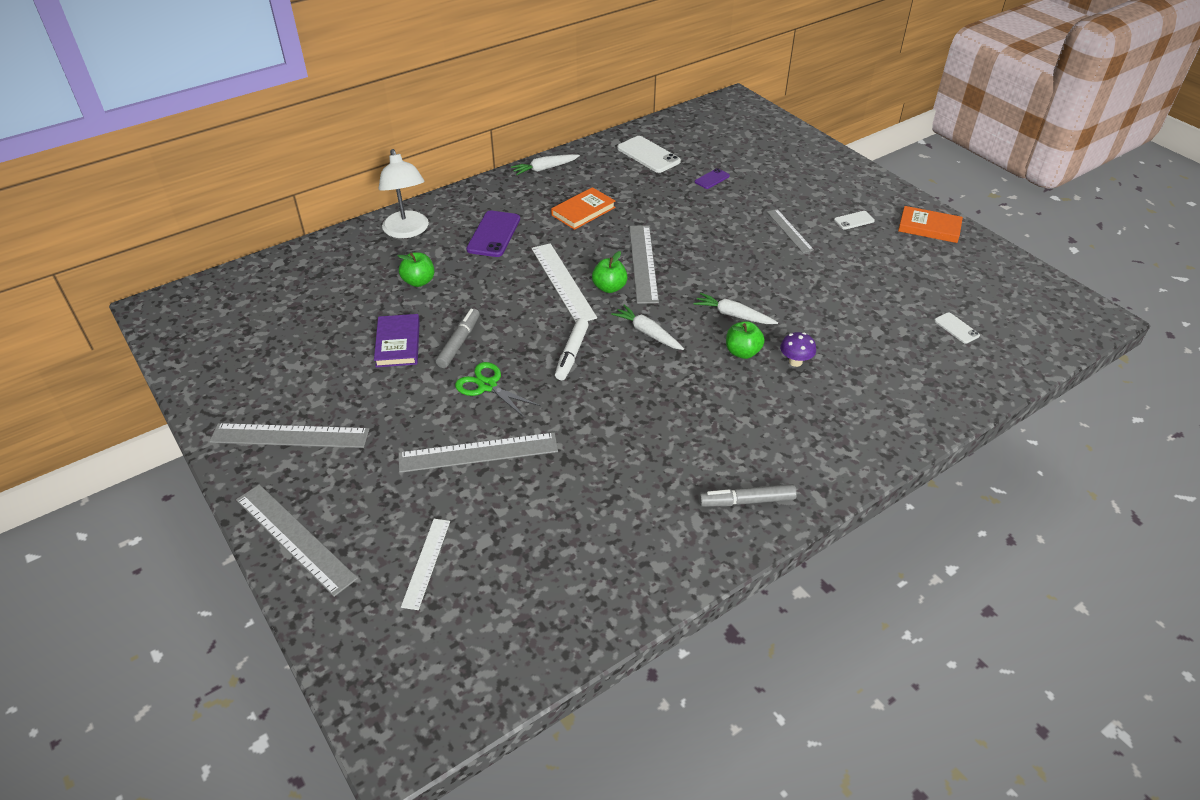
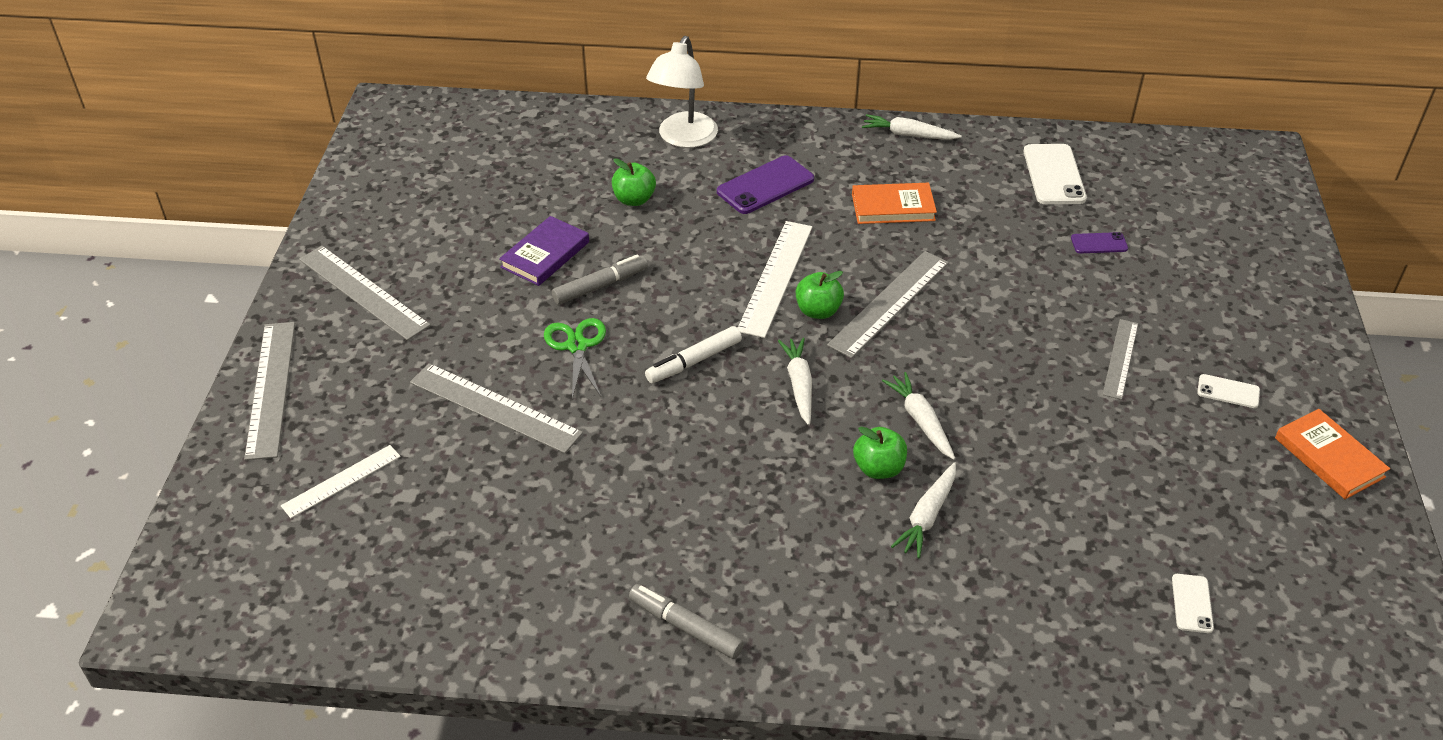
camera: 40 degrees right, 0 degrees up
(795, 362) = (927, 516): purple mushroom -> white carrot

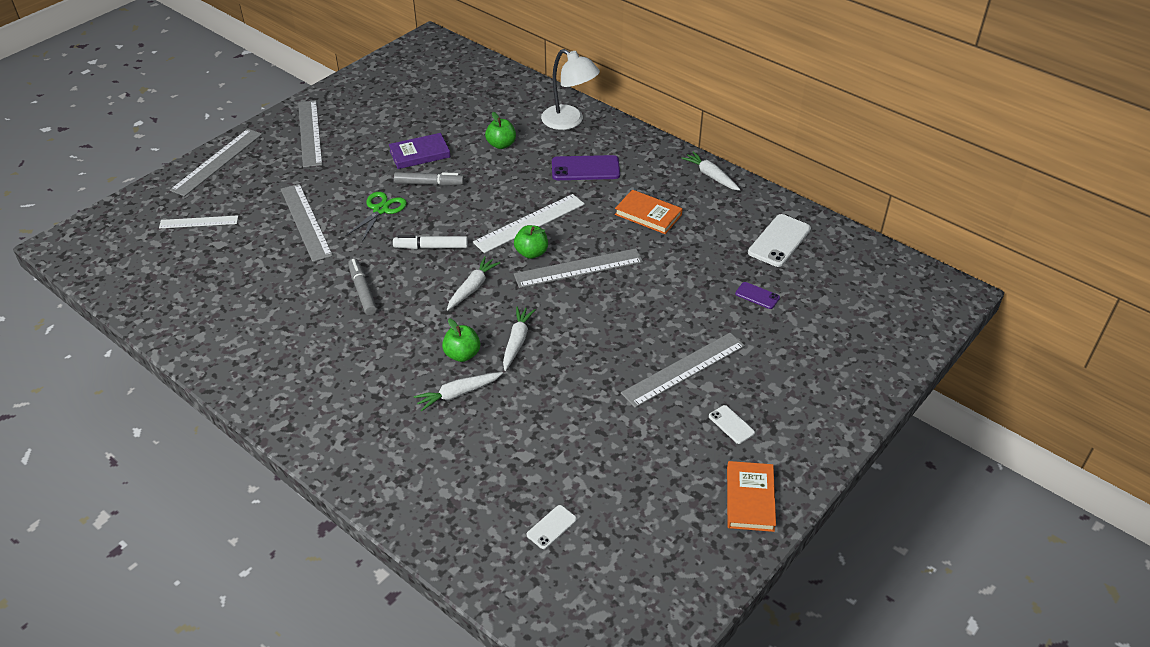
camera: 35 degrees right, 0 degrees up
(683, 138) = (569, 121): white lamp -> white lamp turned 105 degrees counterclockwise
(685, 627) = (270, 378): grey marker -> grey marker (363, 291)
(1120, 358) = (684, 369): grey ruler -> grey ruler, size x1.62

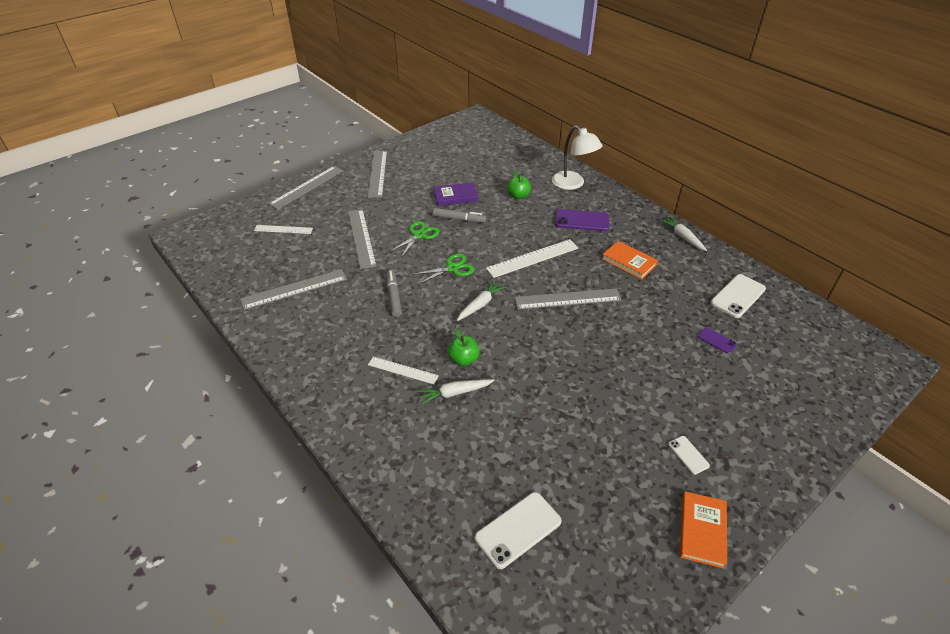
camera: 10 degrees right, 0 degrees up
(390, 376) = (403, 370): none -> white ruler
(431, 247) = (452, 268): white marker -> green scissors
(517, 341) = (510, 354): white carrot -> none
(531, 253) = (531, 282): green apple -> none
(551, 527) = (518, 530): white phone -> white phone, size x1.86
(684, 369) = (649, 398): grey ruler -> grey ruler (294, 289)

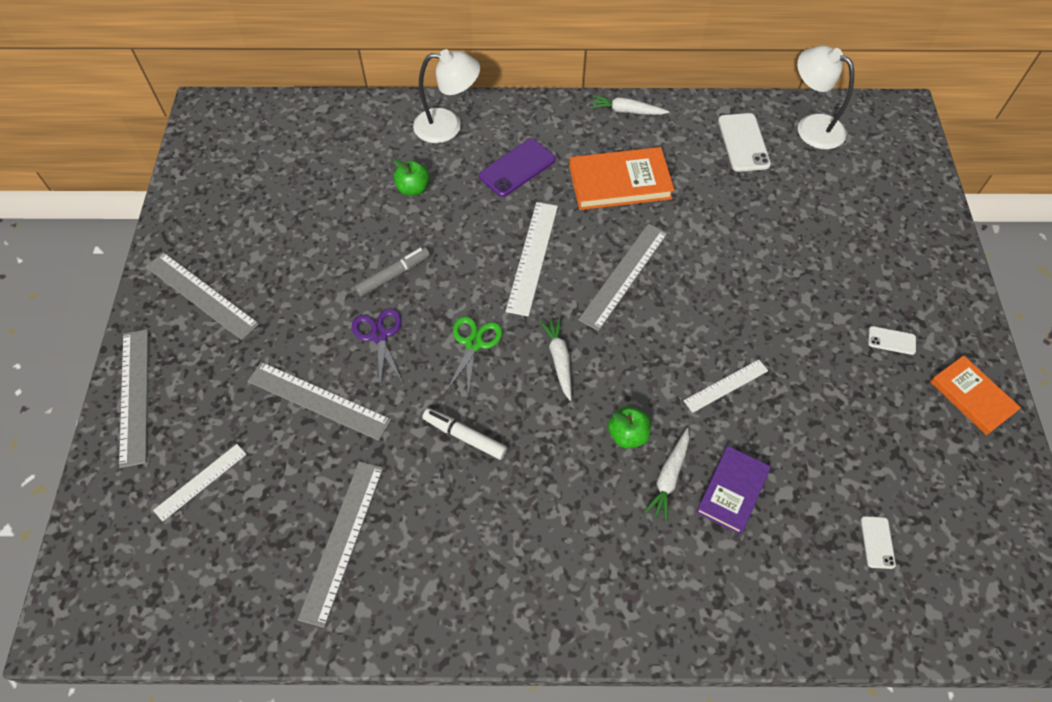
camera: 50 degrees left, 15 degrees up
(394, 296) = (465, 436): grey marker -> white marker
(403, 370) = (593, 506): white ruler -> white ruler (726, 385)
(419, 235) = (379, 335): green scissors -> purple scissors
(455, 196) = (346, 248): purple book -> purple book (732, 491)
(518, 530) = (877, 542): white phone -> white phone, size x0.54
(629, 262) = (620, 182): orange book -> orange book, size x1.52
(717, 340) = (783, 206): purple phone -> none
(802, 320) = (811, 127): none -> white lamp

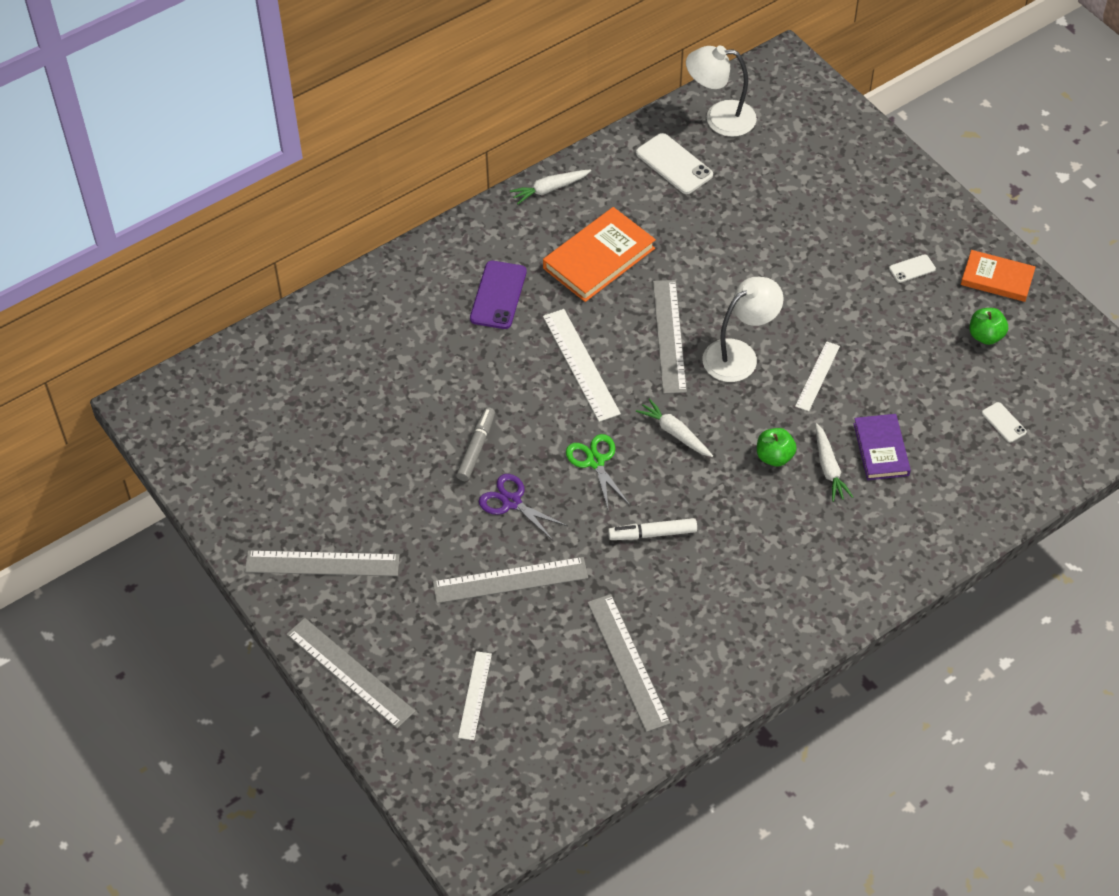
camera: 35 degrees left, 5 degrees down
(413, 189) = (422, 366): green apple -> green apple (985, 336)
(448, 126) = (399, 291): white lamp -> white lamp (739, 355)

